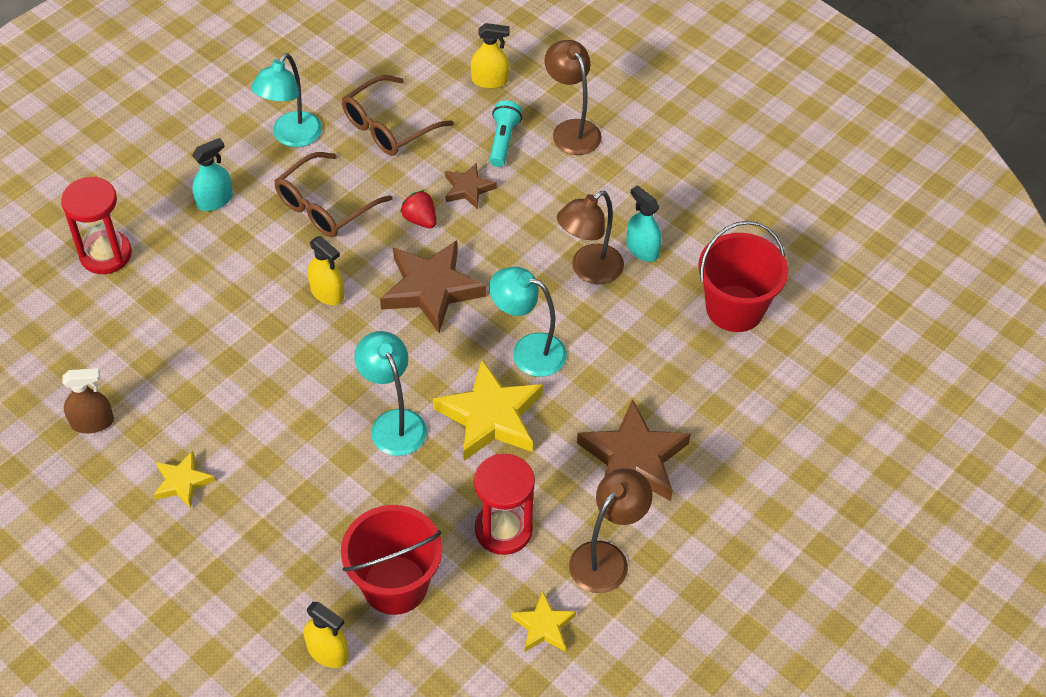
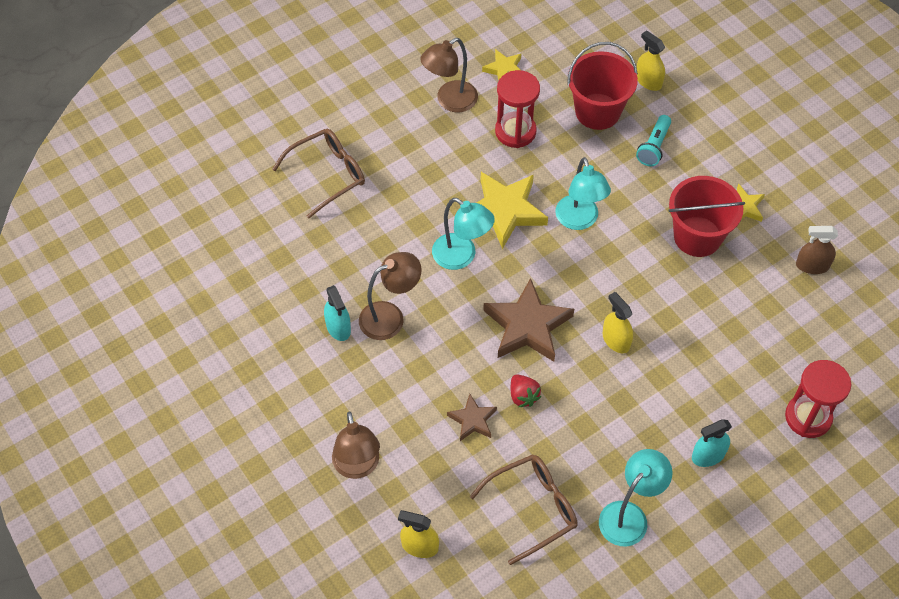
camera: 165 degrees left, 5 degrees up
(325, 206) = (606, 428): brown glasses -> brown glasses (327, 175)
(503, 141) = (426, 467): turquoise flashlight -> turquoise flashlight (654, 147)
(633, 459) = (408, 160): brown star -> none
(735, 308) = (284, 259): red bucket -> red bucket (697, 236)

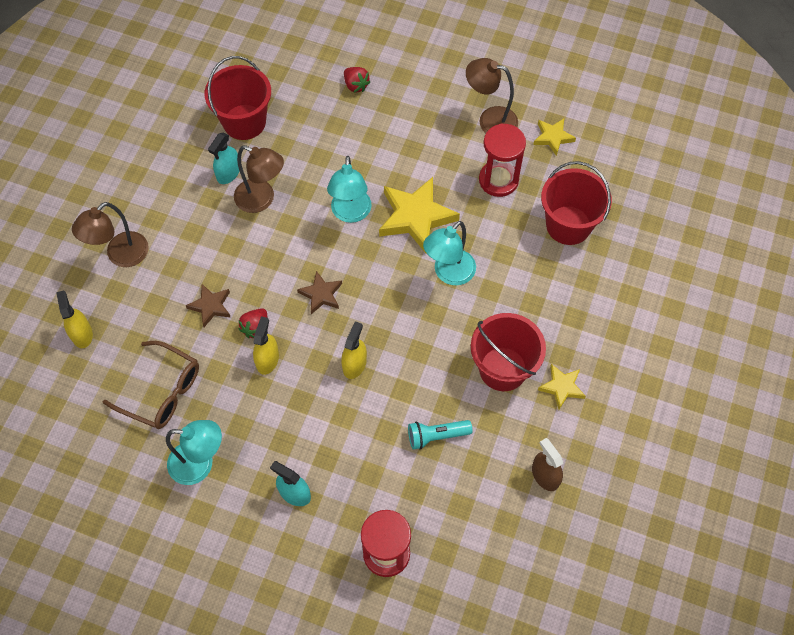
camera: 55 degrees right, 5 degrees up
(291, 283) = (244, 122): none -> red bucket
(327, 175) = (356, 85): brown glasses -> red strawberry
(527, 326) = (321, 294): brown star -> brown star, size x0.54
(648, 81) = (632, 244): yellow spray bottle -> yellow spray bottle (267, 360)
(654, 147) = (567, 286): turquoise flashlight -> turquoise flashlight (436, 436)

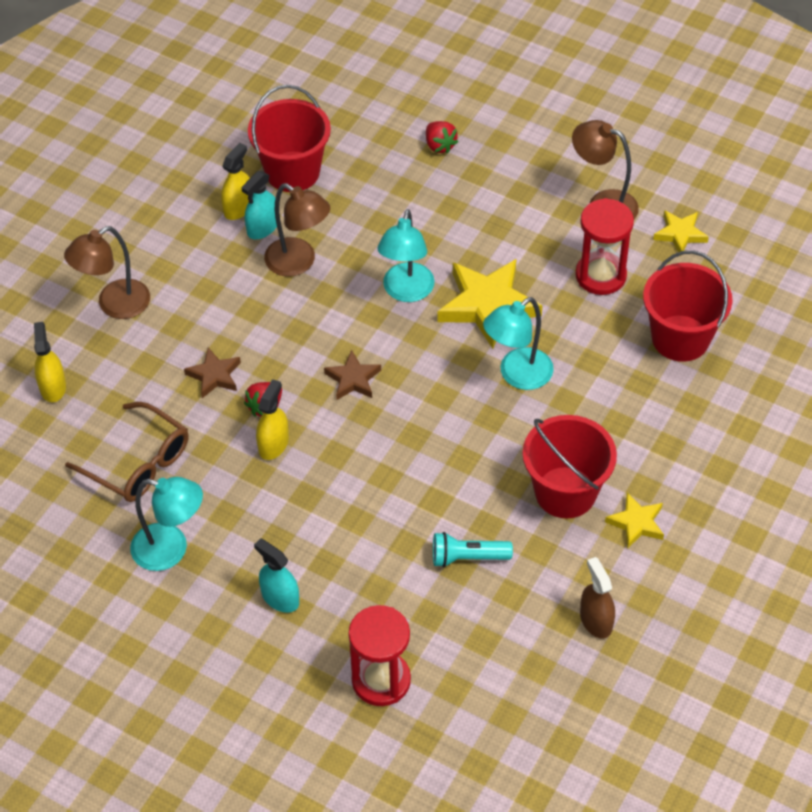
camera: 10 degrees right, 10 degrees down
(354, 364) = (380, 463): yellow spray bottle -> yellow spray bottle (238, 208)

